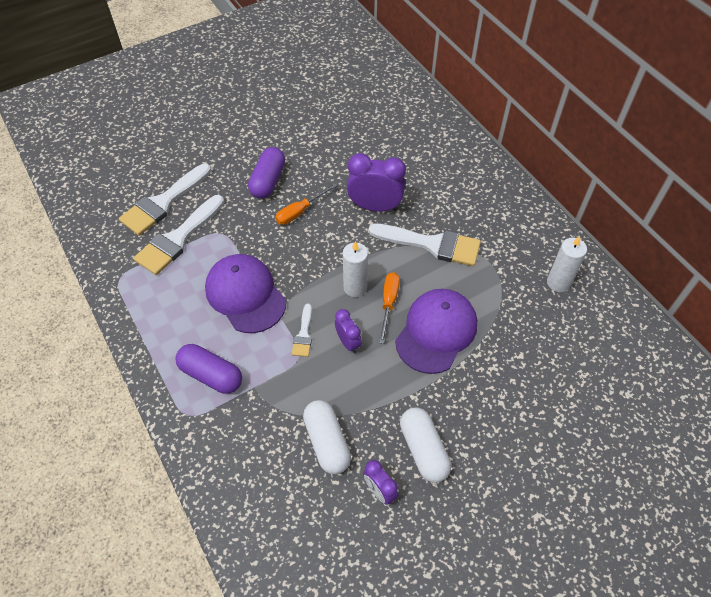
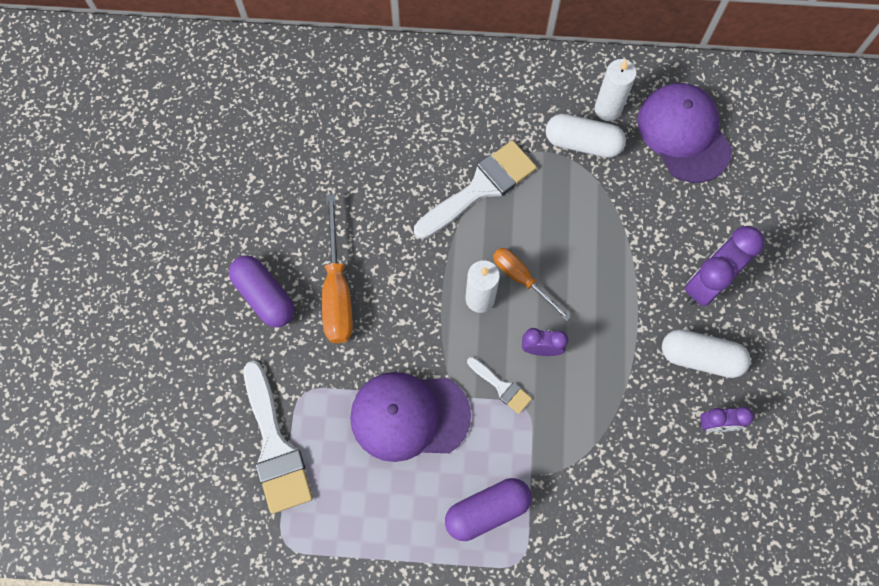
camera: 55 degrees left, 15 degrees up
(163, 202) = (206, 433): white brush -> none
(300, 212) = (337, 290): orange screwdriver -> orange screwdriver, size x1.57
(327, 442) = (637, 440): white capsule -> white capsule (582, 143)
(375, 207) = (389, 209): purple clock -> purple clock (707, 283)
(436, 332) = (585, 258): purple cap -> purple cap (684, 134)

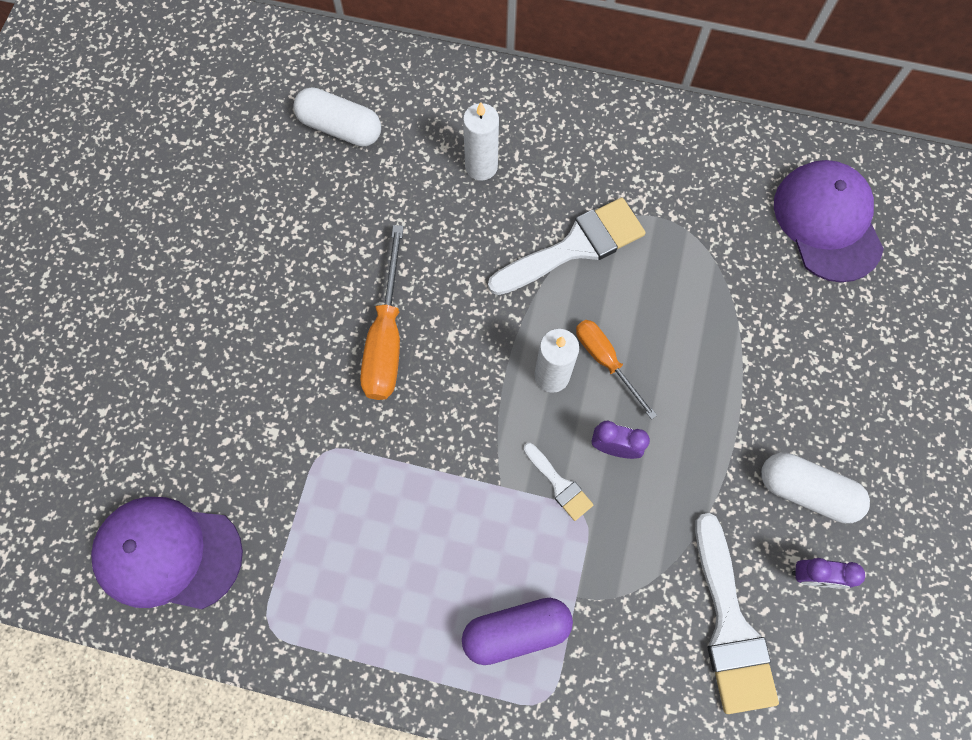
camera: 10 degrees right, 0 degrees up
(264, 296) = (301, 331): purple capsule -> none
(275, 446) = (280, 507): white brush -> white brush (730, 625)
(409, 416) = (443, 500): purple cap -> purple cap (168, 554)
(582, 143) = (704, 214): white capsule -> white capsule (340, 128)
(608, 109) = (741, 179): white candle -> white candle (481, 166)
(707, 283) = (828, 403): purple clock -> none

